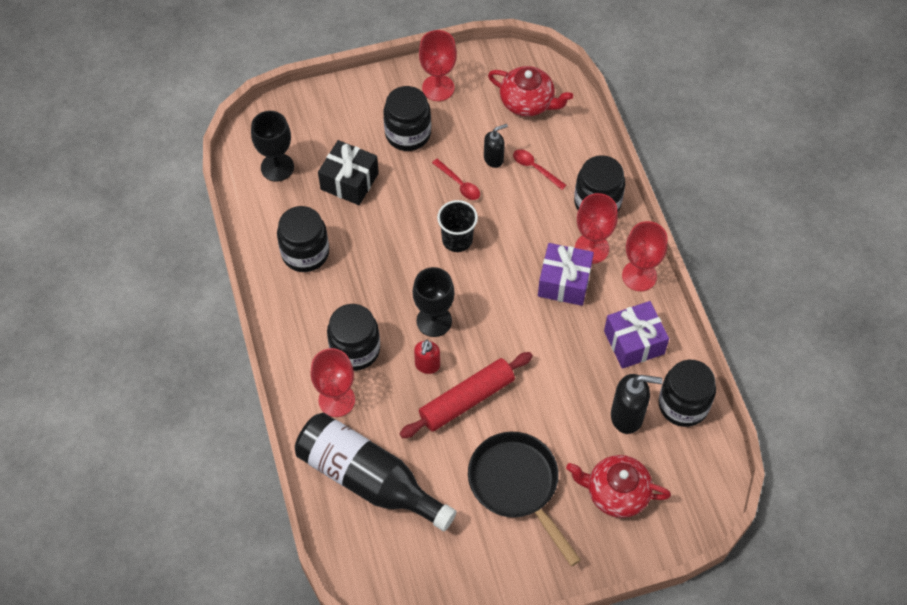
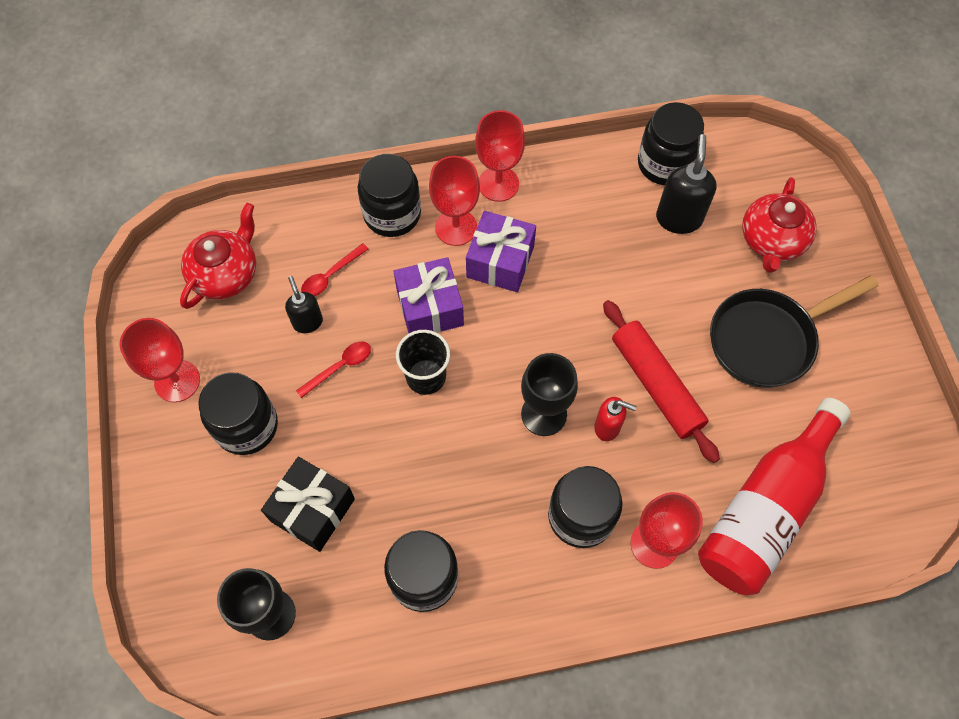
camera: 85 degrees left, 5 degrees up
(368, 479) = (765, 509): black bottle -> red bottle
(634, 342) = (585, 200): purple gift -> purple gift (430, 307)

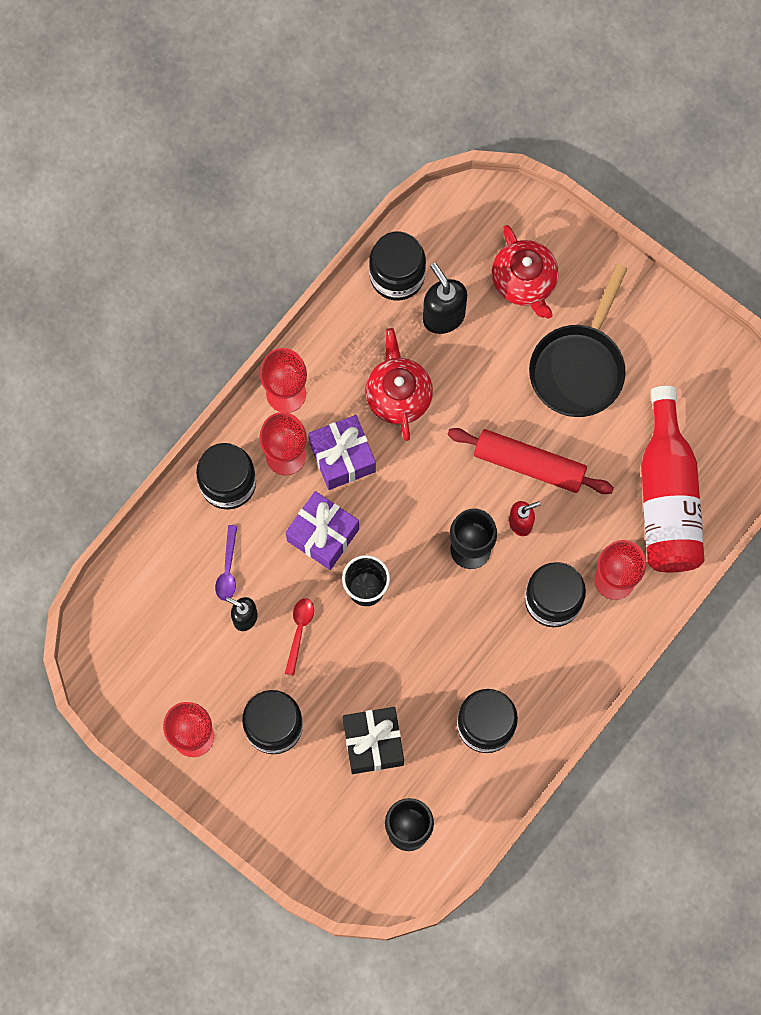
camera: 40 degrees left, 10 degrees up
(226, 273) = (148, 630): red teapot -> red teapot (398, 394)
(330, 276) = (228, 569): red spoon -> purple spoon

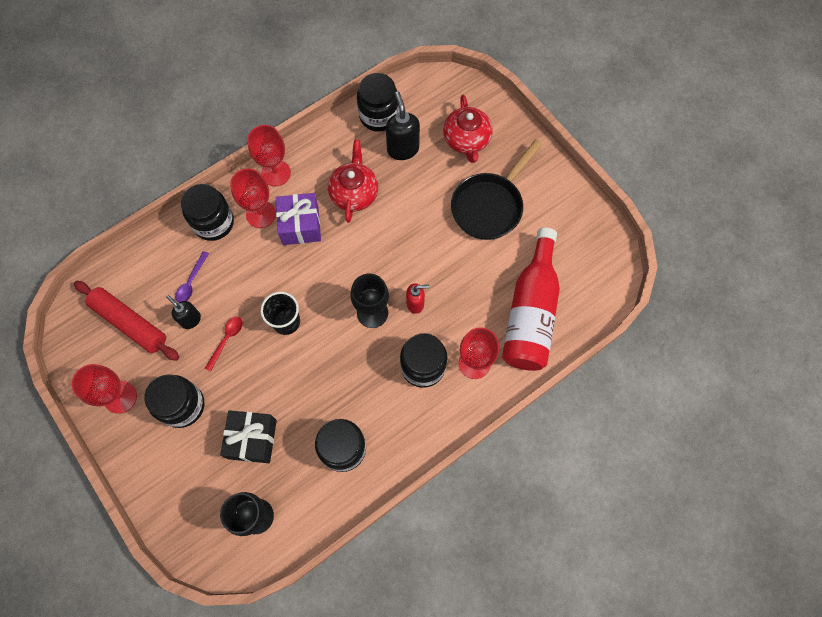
camera: 15 degrees right, 5 degrees down
(323, 535) = (268, 275): purple gift -> none
(529, 464) = (433, 263): red rolling pin -> red rolling pin (129, 323)

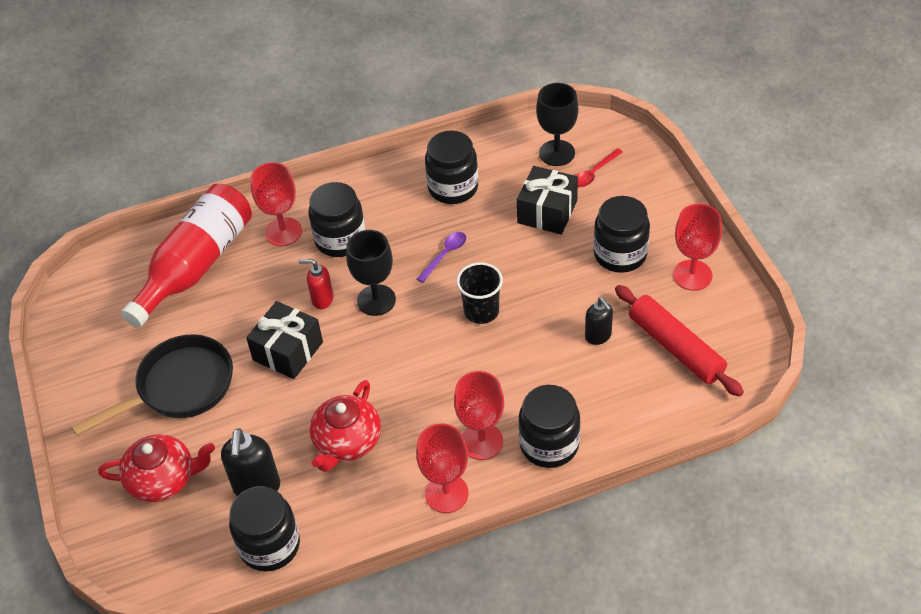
camera: 160 degrees left, 20 degrees down
(191, 282) = (591, 378): purple spoon -> purple spoon (445, 255)
(226, 340) = (557, 306): red spoon -> red spoon (594, 173)
(300, 225) = (432, 416): purple gift -> none
(423, 252) = (288, 351): none -> black gift
(466, 140) = (163, 479): red teapot -> red teapot turned 75 degrees clockwise

